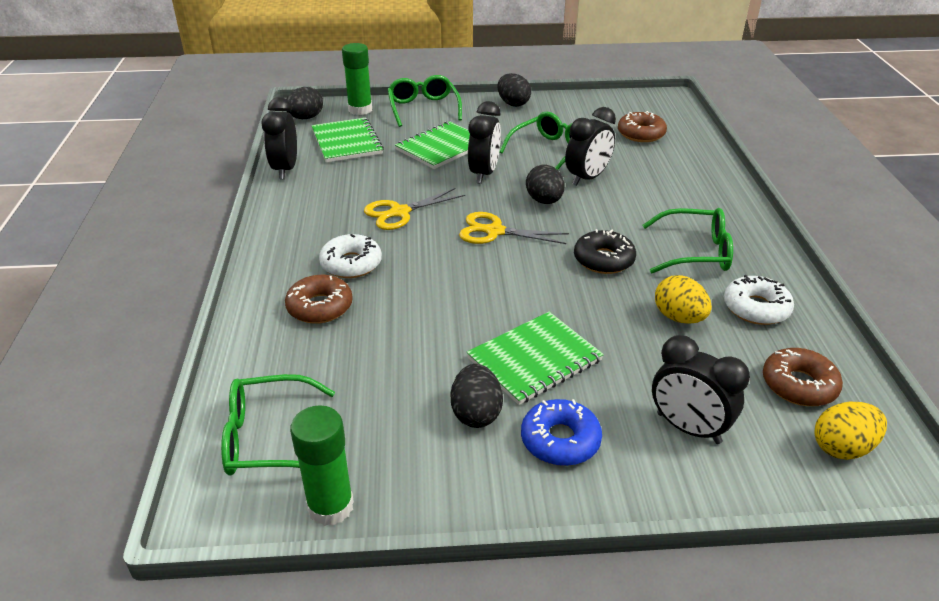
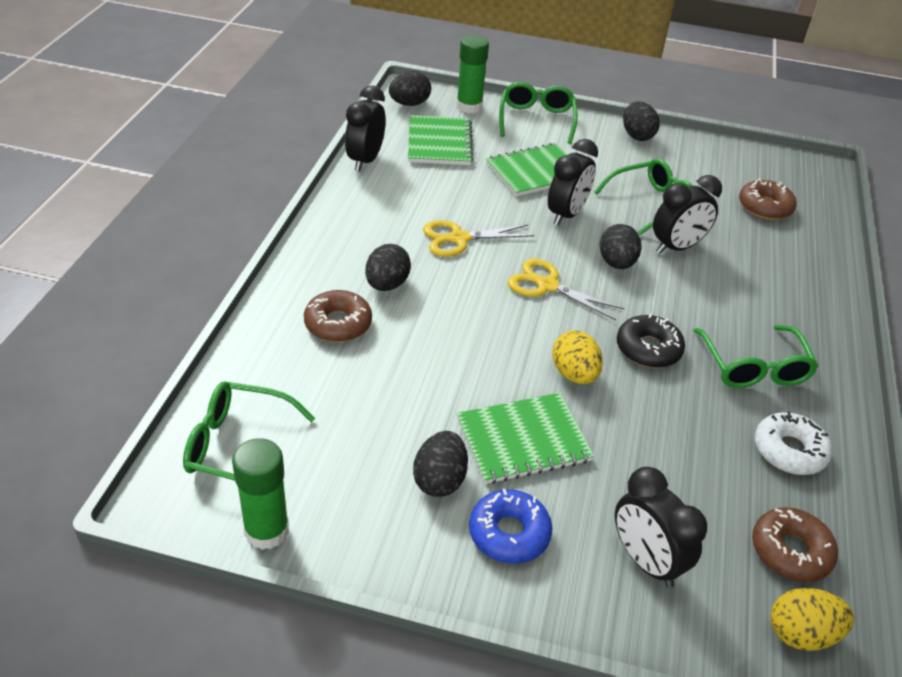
camera: 15 degrees right, 5 degrees up
(351, 264) = (387, 284): white donut -> black egg
(679, 317) = (697, 437): yellow egg -> yellow egg (574, 374)
(694, 252) = (753, 366): green glasses -> green glasses turned 60 degrees clockwise

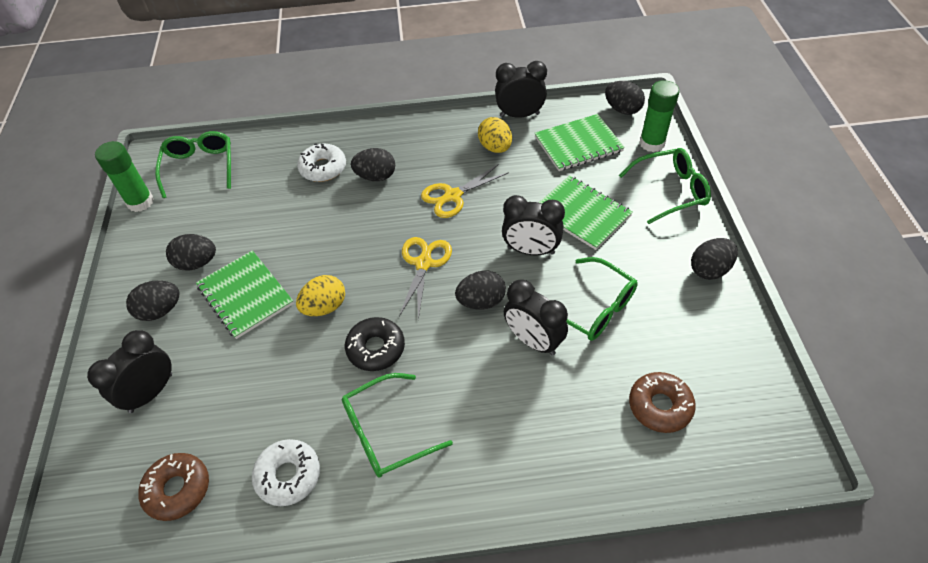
camera: 75 degrees right, 10 degrees up
(338, 324) = (323, 168): brown donut -> white donut
(459, 239) = (453, 196): yellow scissors -> yellow scissors turned 90 degrees counterclockwise
(509, 533) = (160, 310): blue donut -> black egg
(801, 634) = (101, 506): yellow egg -> yellow egg (495, 147)

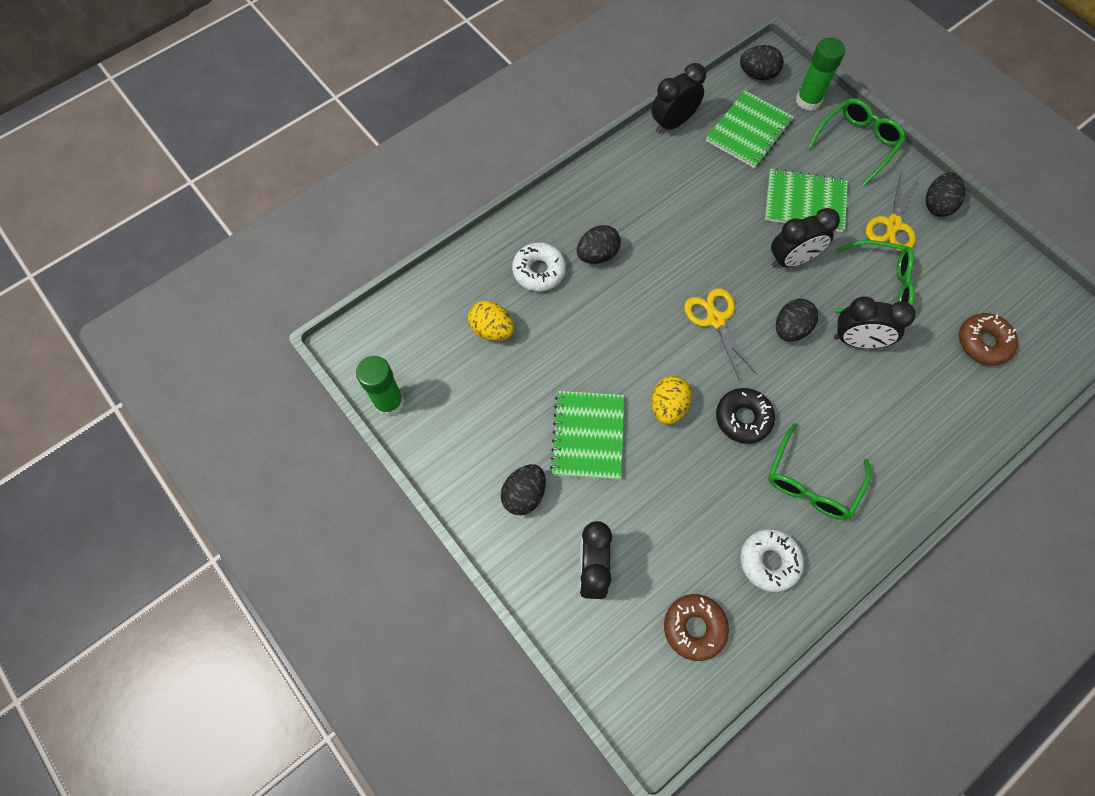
camera: 35 degrees left, 15 degrees up
(197, 263) = (512, 431): black egg -> none
(199, 168) = (413, 333): green glasses -> none
(245, 295) = (588, 436): green notebook -> green notebook turned 75 degrees clockwise
(453, 196) = (684, 239): yellow scissors -> yellow scissors (893, 224)
(495, 147) = (679, 169): yellow egg -> yellow egg (492, 330)

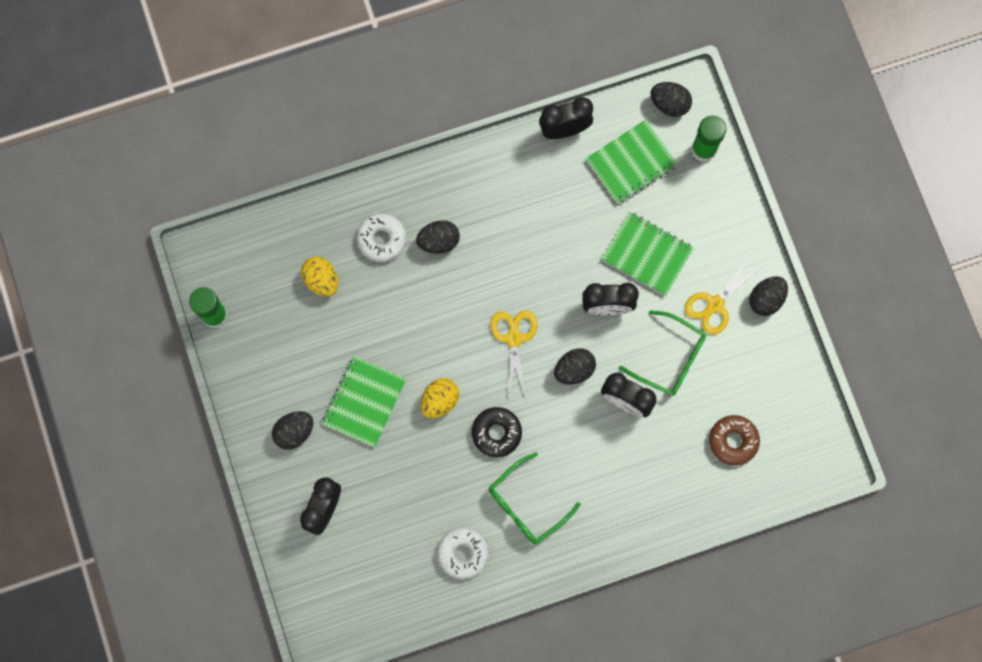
camera: 20 degrees right, 10 degrees up
(694, 628) = (383, 581): brown donut -> none
(856, 144) = (725, 211): green glasses -> none

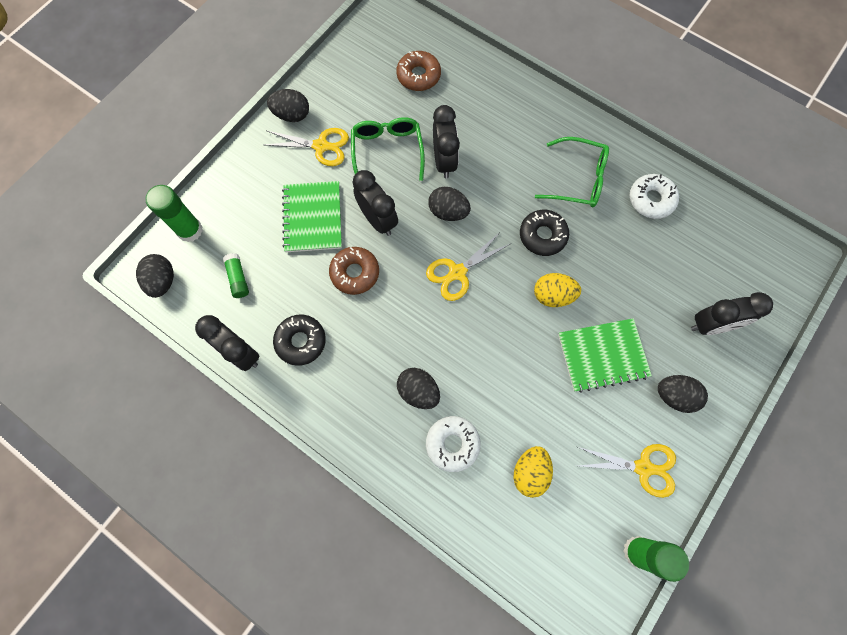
camera: 125 degrees left, 5 degrees down
(264, 365) = (643, 467): none -> yellow scissors
(542, 179) = (301, 341): none -> black donut
(571, 256) = (355, 273): none -> brown donut
(631, 163) = (238, 278): green notebook -> green glue stick

